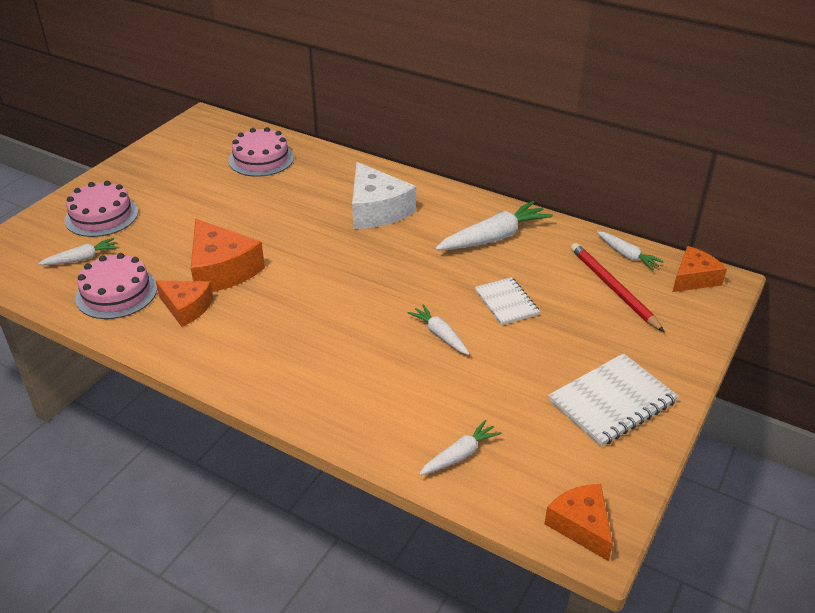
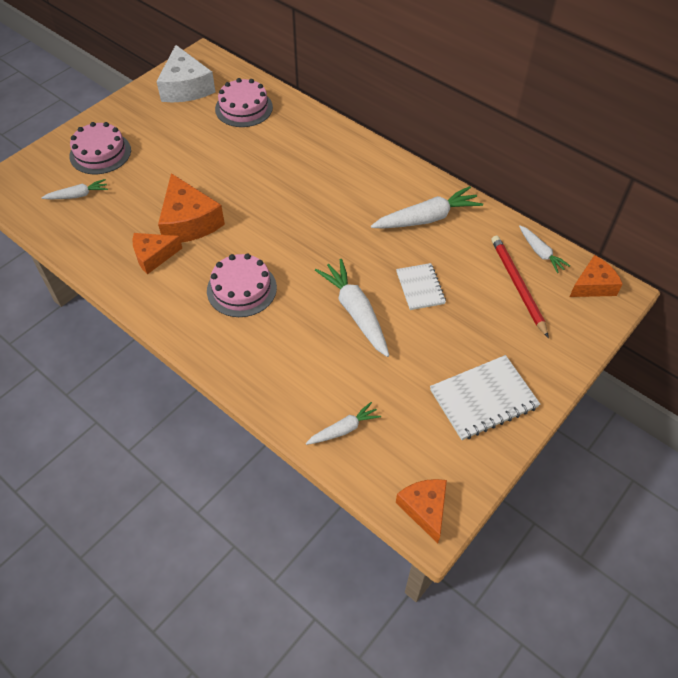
camera: 10 degrees right, 15 degrees up
(116, 293) = (100, 233): pink cake -> pink cake (241, 289)
(186, 308) = (153, 256): orange cheese -> orange cheese turned 120 degrees clockwise
(376, 210) = (332, 176): white cheese -> white cheese (186, 87)
(440, 335) = (355, 312): white carrot -> white carrot, size x1.76

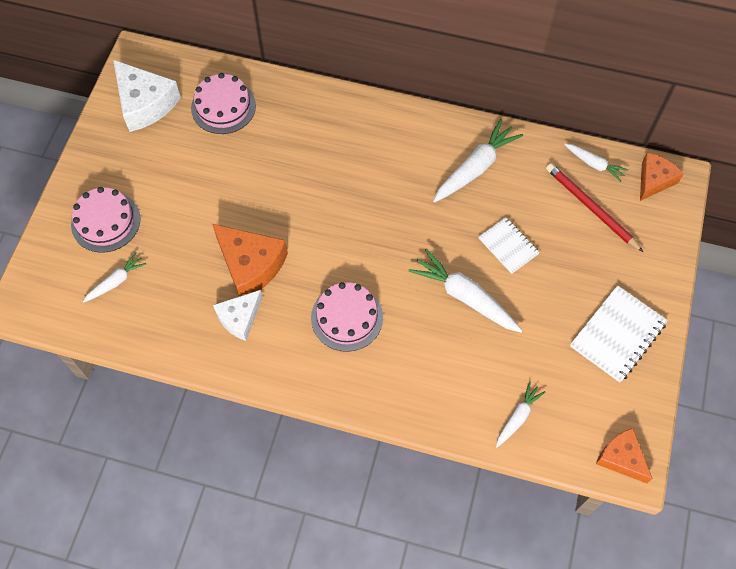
camera: 25 degrees left, 10 degrees up
(153, 256) = (239, 318): orange cheese -> white cheese

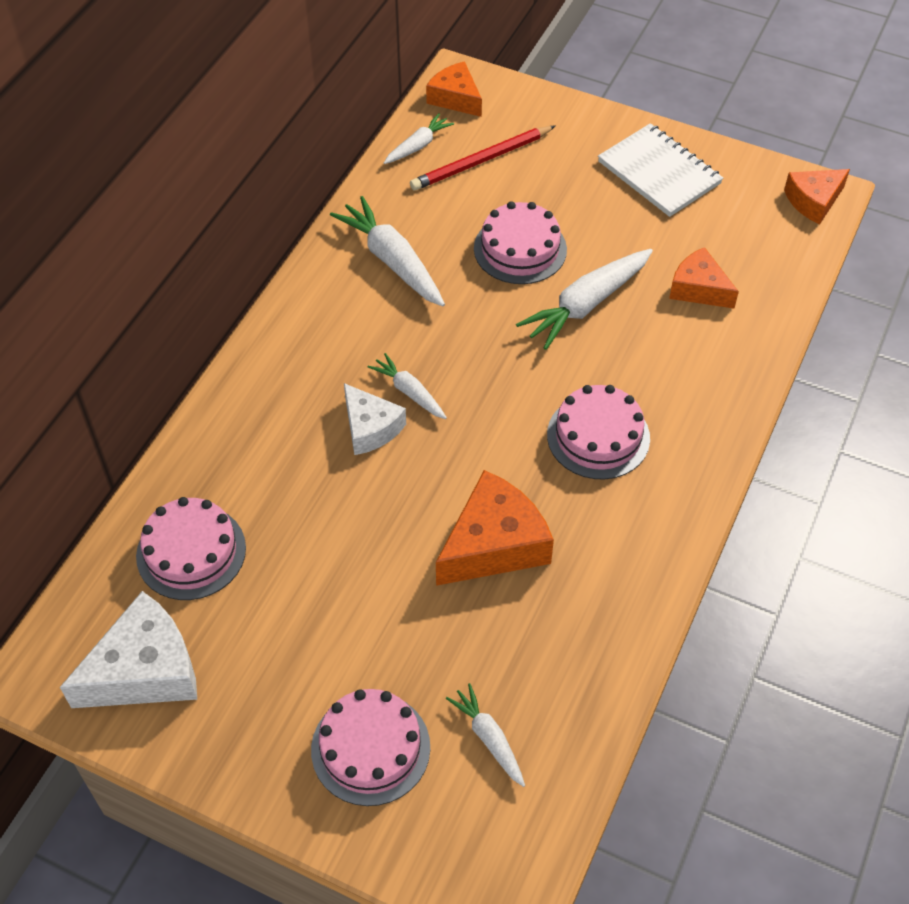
camera: 80 degrees left, 10 degrees down
(239, 318) = (580, 567): white cheese -> white cheese (370, 428)
(500, 374) = (698, 289): none -> orange cheese
(508, 246) = (520, 249): white notebook -> pink cake
(518, 417) = (757, 282): white carrot -> white carrot (409, 392)

